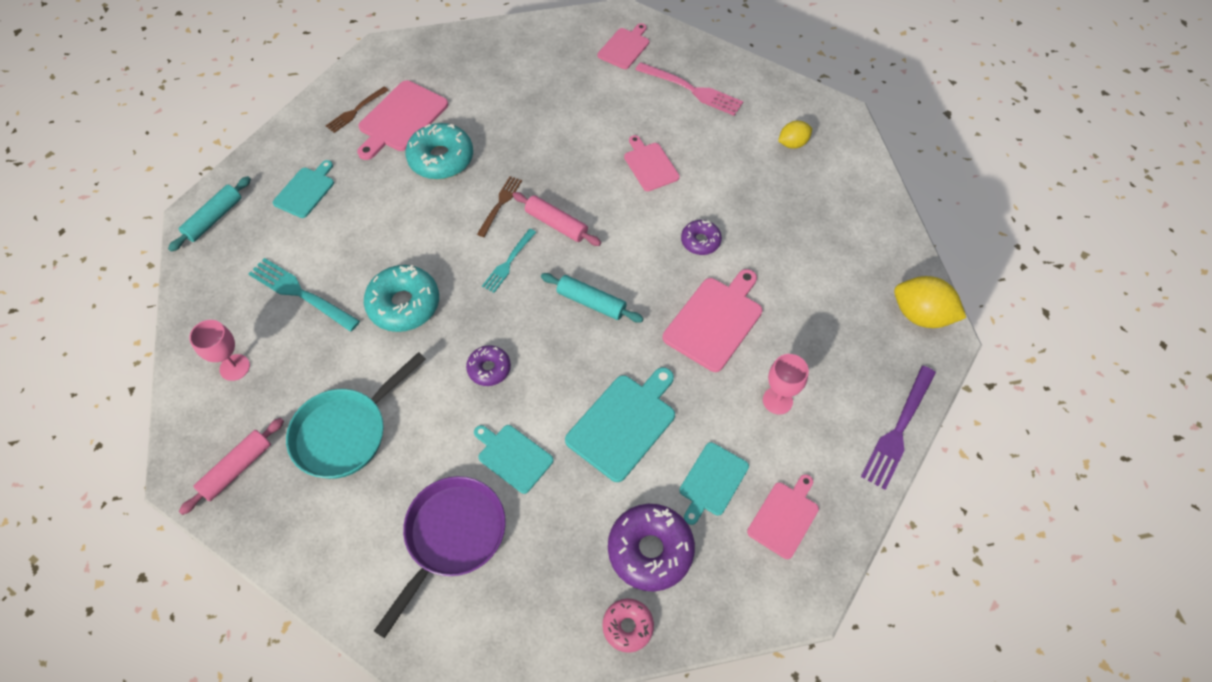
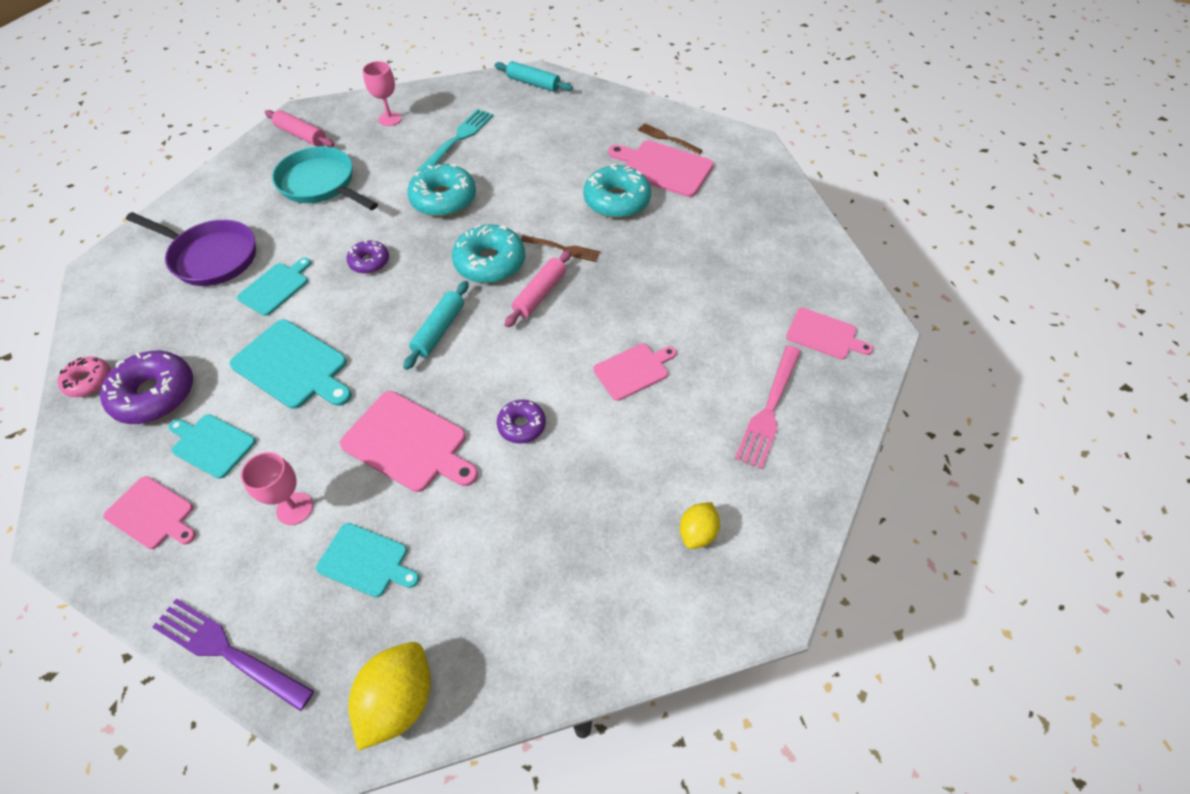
camera: 85 degrees right, 5 degrees down
(305, 191) = (567, 125): turquoise cutting board -> turquoise cutting board (366, 561)
(508, 262) = (490, 262): turquoise fork -> turquoise donut
(792, 143) = (697, 532): yellow lemon -> yellow lemon turned 60 degrees clockwise

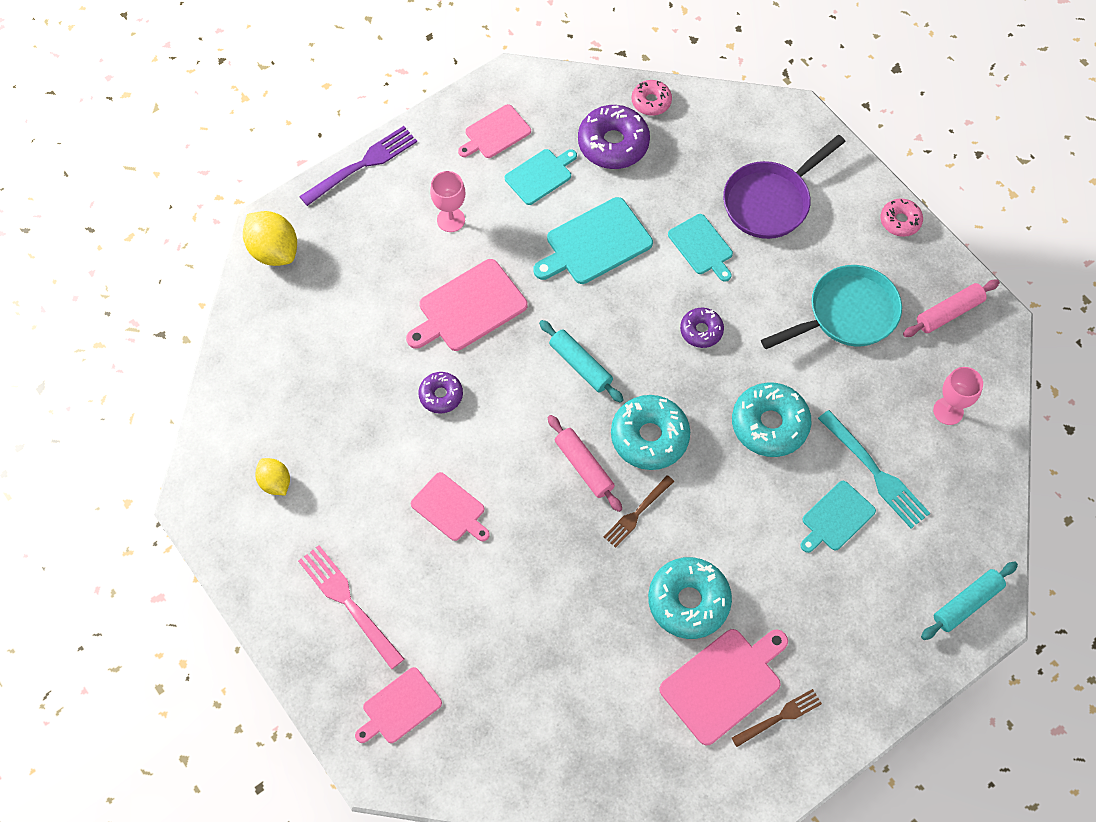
camera: 115 degrees right, 10 degrees up
(216, 177) = (900, 221): none -> pink donut
(366, 561) = (382, 255): turquoise cutting board -> turquoise cutting board (836, 518)
(633, 370) = (450, 509): pink cutting board -> pink cutting board turned 45 degrees counterclockwise

